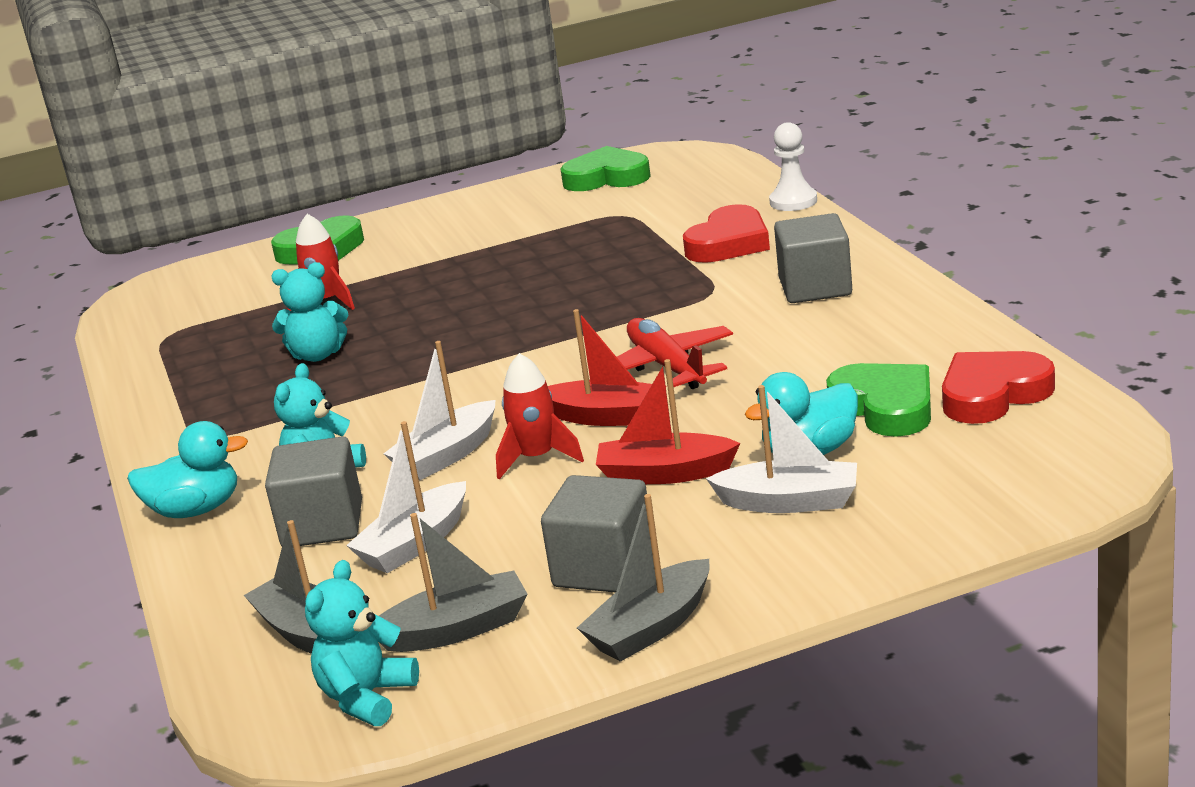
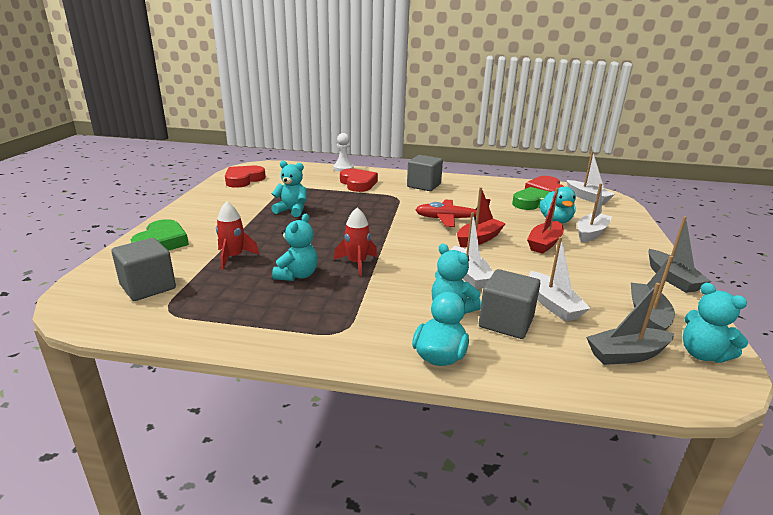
camera: 65 degrees left, 0 degrees up
(528, 259) = (292, 211): none -> turquoise teddy bear
(537, 458) = (499, 260): red rocket -> red rocket (357, 263)
(604, 568) = (615, 274): grey cube -> grey cube (148, 287)
(606, 178) = (243, 180): green heart -> red heart
(1033, 445) = (587, 198): none -> white boat

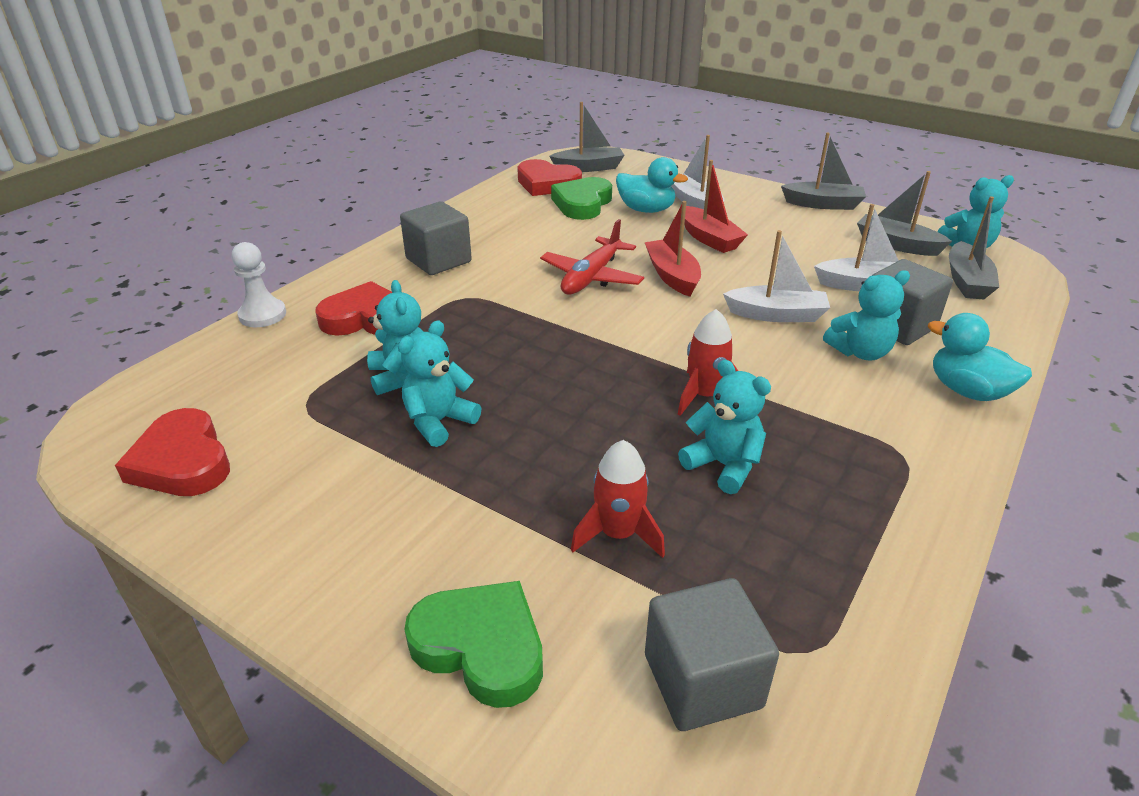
camera: 65 degrees left, 10 degrees up
(319, 198) = (401, 376): none -> turquoise teddy bear
(587, 198) = (589, 168): white boat -> grey boat

